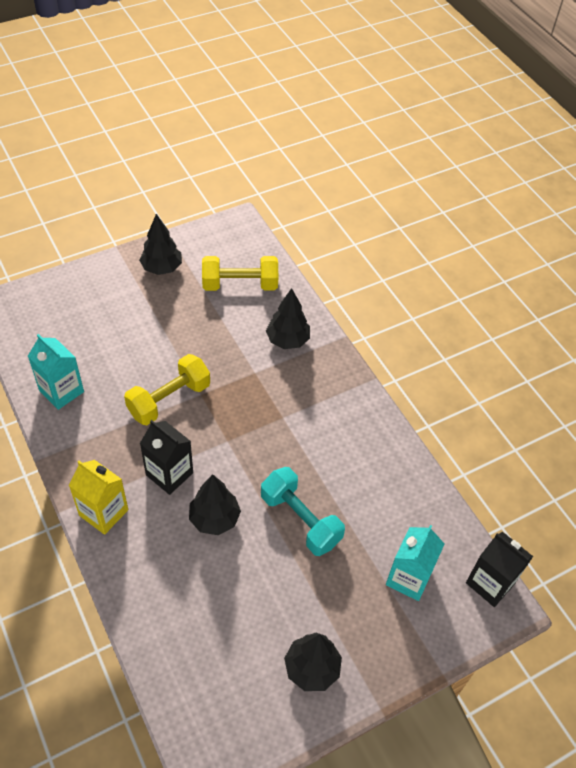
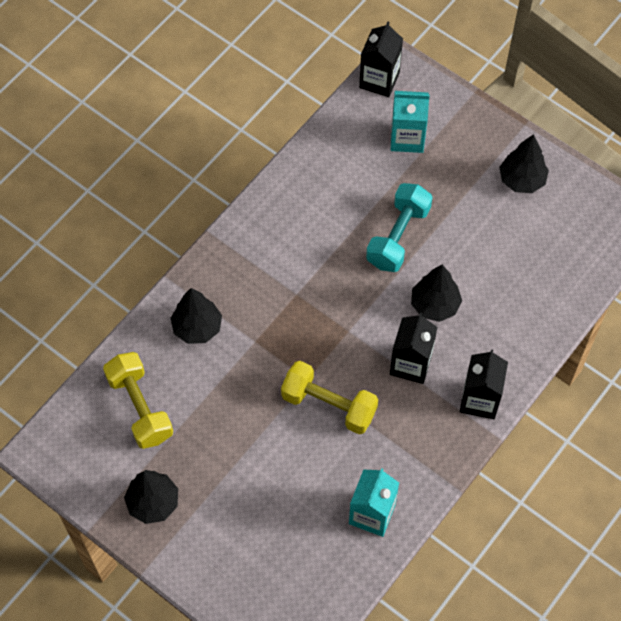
camera: 110 degrees left, 10 degrees up
(103, 512) = (479, 400): yellow carton -> black carton

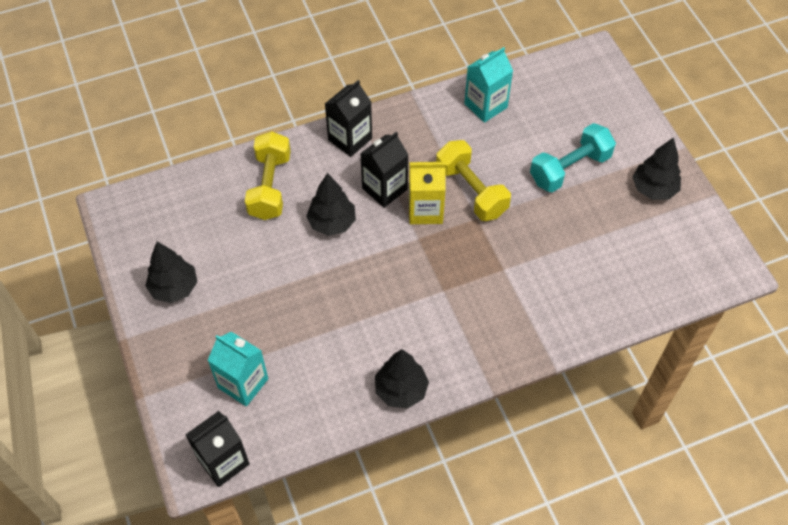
camera: 150 degrees left, 5 degrees down
(140, 408) = (632, 264): yellow dumbbell -> yellow dumbbell (270, 186)
(197, 327) = (548, 305): black tree -> black tree (401, 390)
(359, 362) = (425, 210): none -> yellow carton
(398, 236) = (320, 294): turquoise dumbbell -> turquoise dumbbell (570, 169)

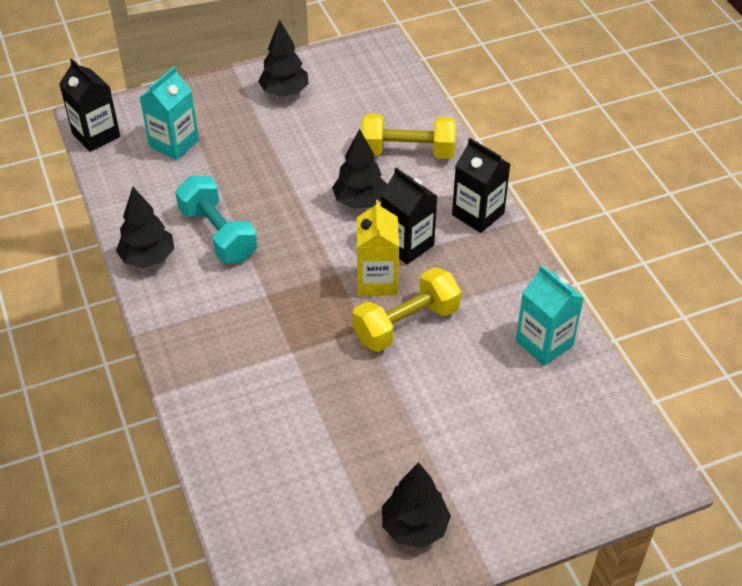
camera: 90 degrees right, 10 degrees down
(570, 169) = (445, 429): turquoise dumbbell -> turquoise dumbbell (218, 234)

